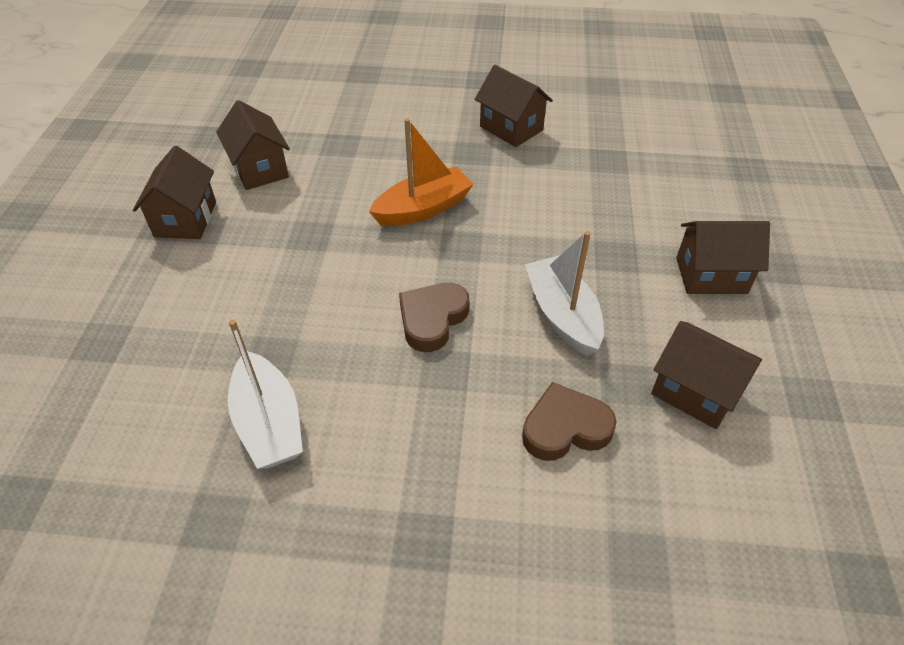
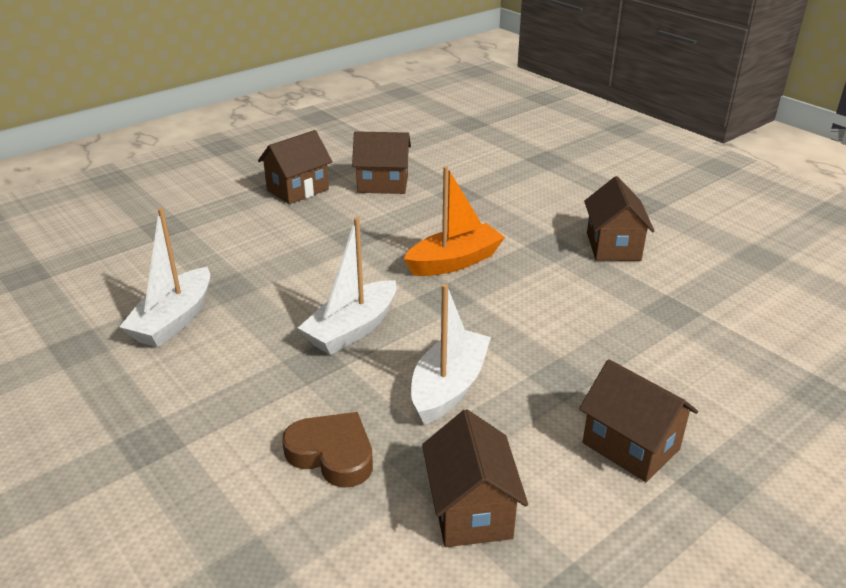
camera: 45 degrees right, 15 degrees down
(260, 169) = (383, 184): brown house -> brown house turned 75 degrees clockwise
(423, 208) = (454, 262): orange boat -> orange boat turned 45 degrees counterclockwise
(432, 319) = (352, 329): brown heart -> white boat

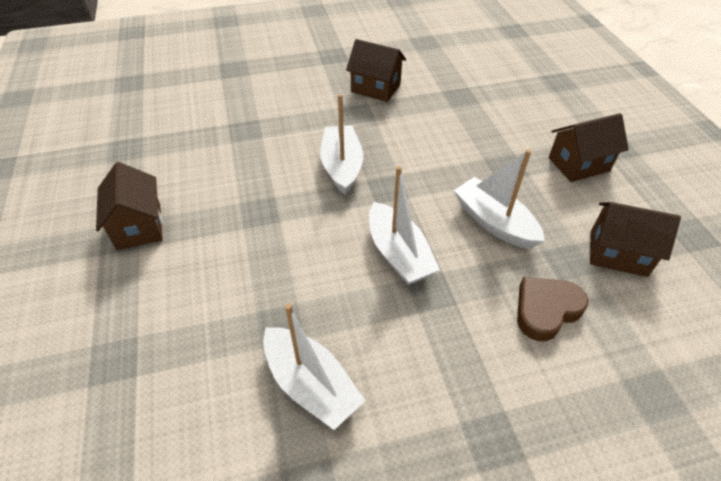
camera: 65 degrees left, 15 degrees up
(383, 184) = (185, 166): brown house -> none
(454, 262) = (342, 166): orange boat -> white boat

